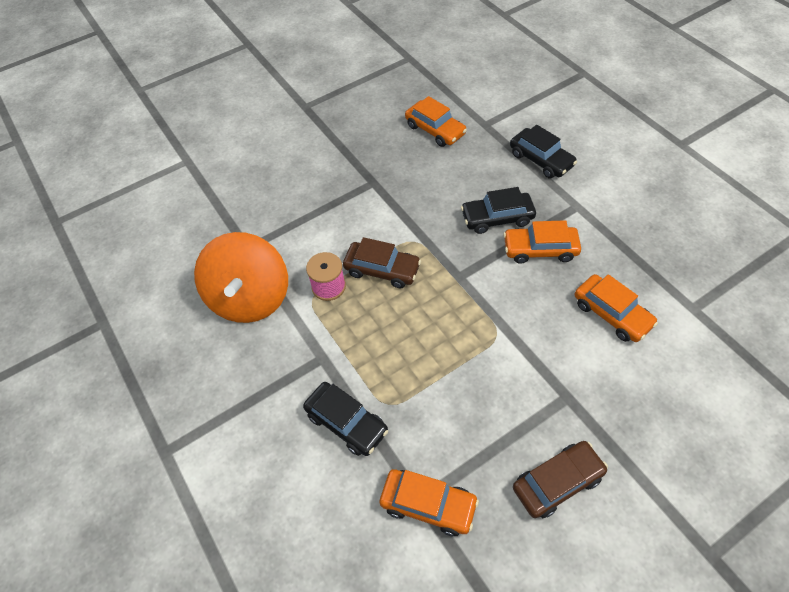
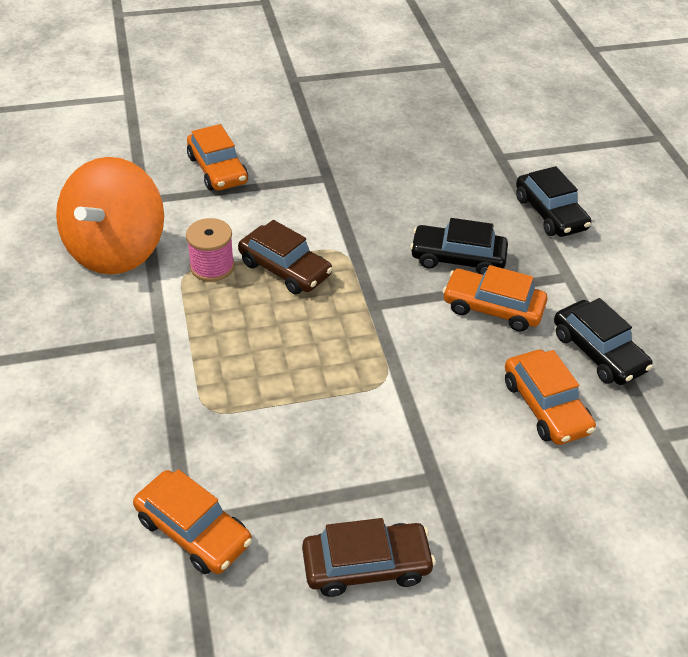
camera: 15 degrees right, 10 degrees down
(346, 423) = (149, 411): black car -> black car (598, 352)
(435, 130) = (434, 145): orange car -> orange car (217, 170)

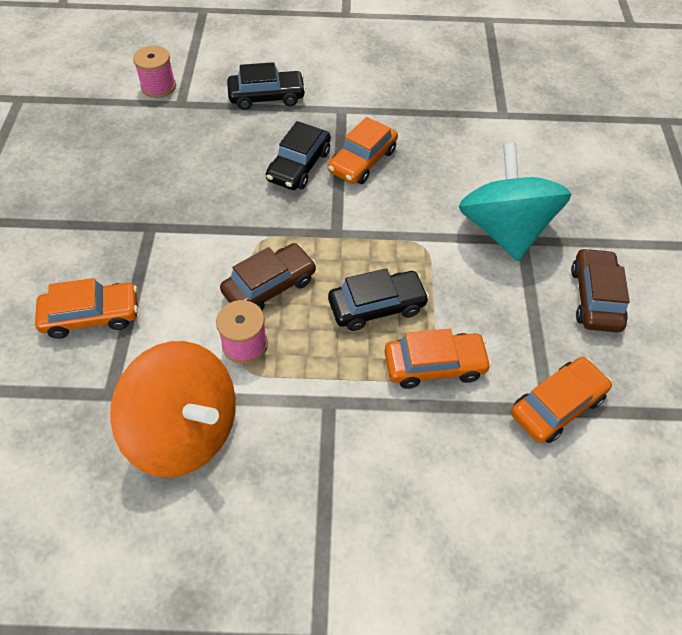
camera: 75 degrees left, 10 degrees up
(443, 456) = (504, 229): none -> turquoise spinning top
(515, 137) = (158, 87): none -> pink spool
(545, 406) = (467, 161): orange car -> orange car (434, 365)
(598, 352) = (423, 119): black car -> black car (377, 306)

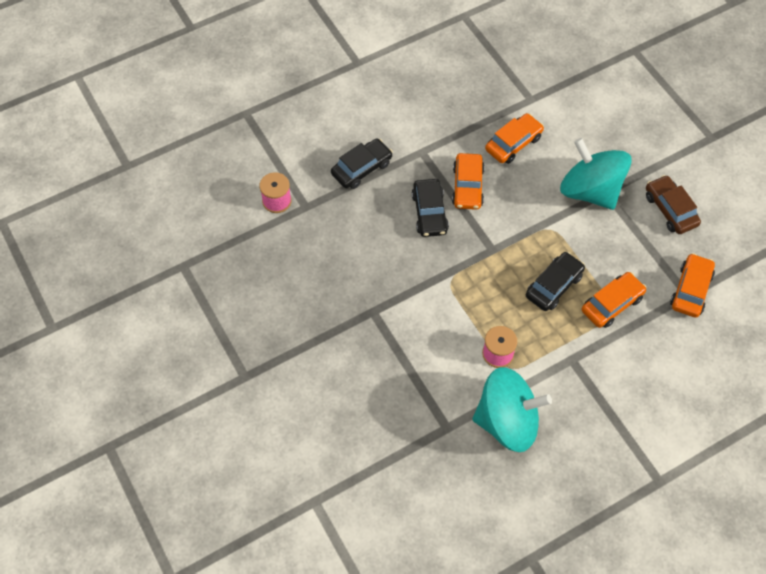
camera: 30 degrees left, 5 degrees up
(91, 315) = (391, 389): orange car -> orange car (513, 143)
(185, 430) = (507, 421): orange spinning top -> turquoise spinning top
(269, 286) = (481, 309): brown car -> none

